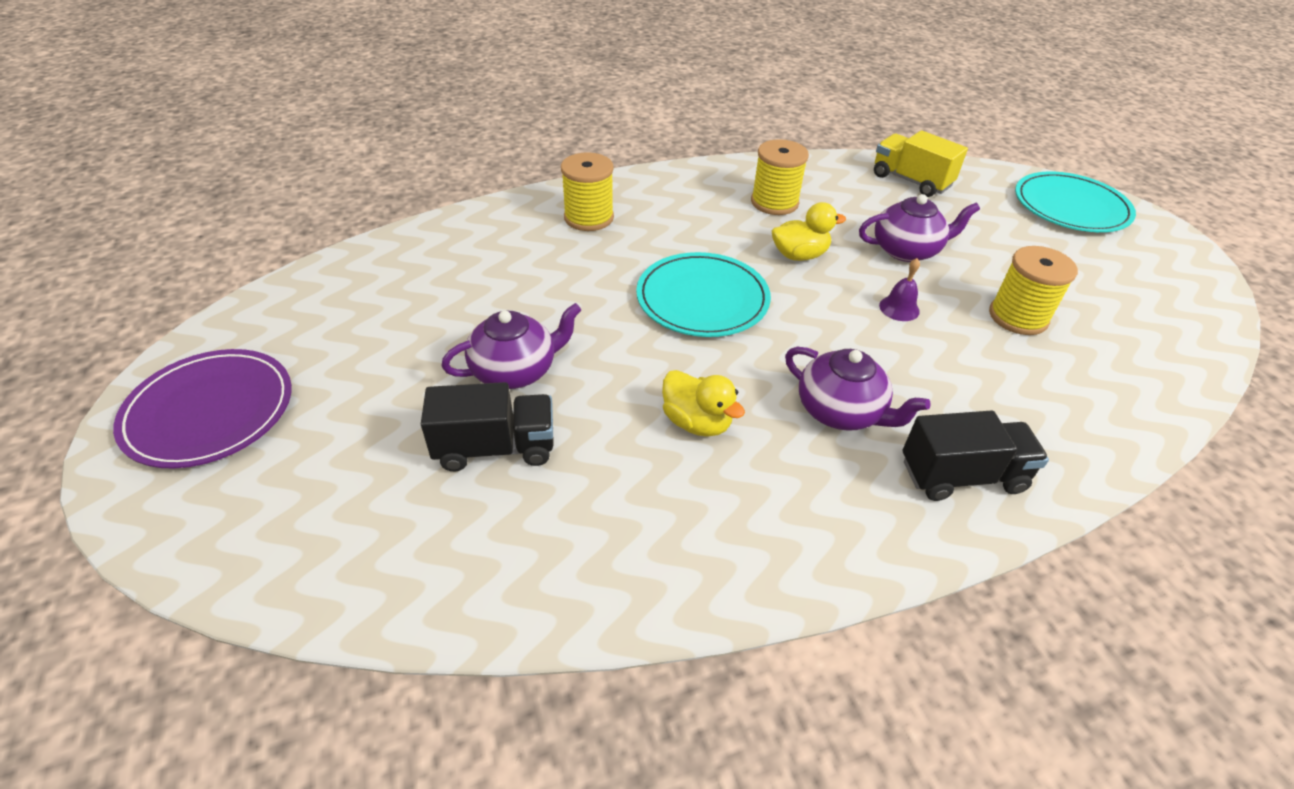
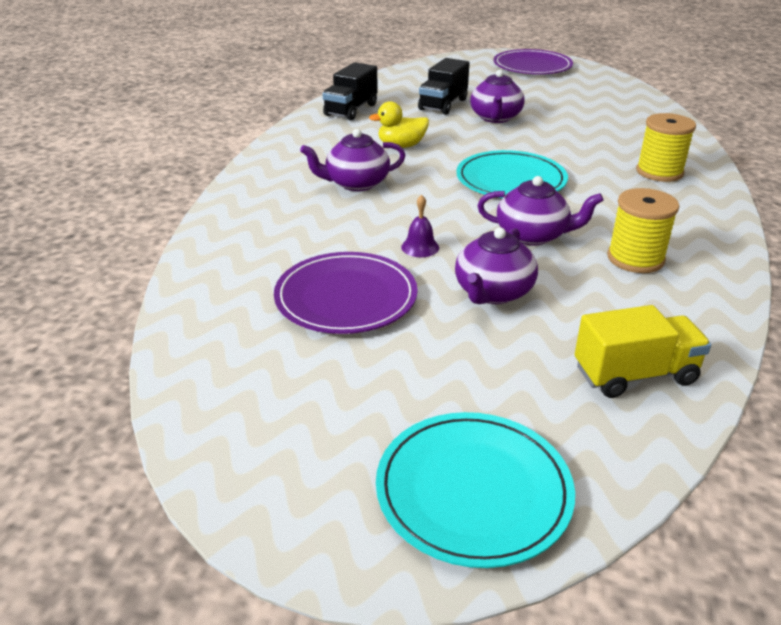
camera: 125 degrees right, 10 degrees down
(799, 255) = (533, 235): yellow duck -> purple teapot
(962, 475) = (267, 196): black truck -> black truck (351, 110)
(1018, 317) = (346, 297): yellow spool -> purple plate

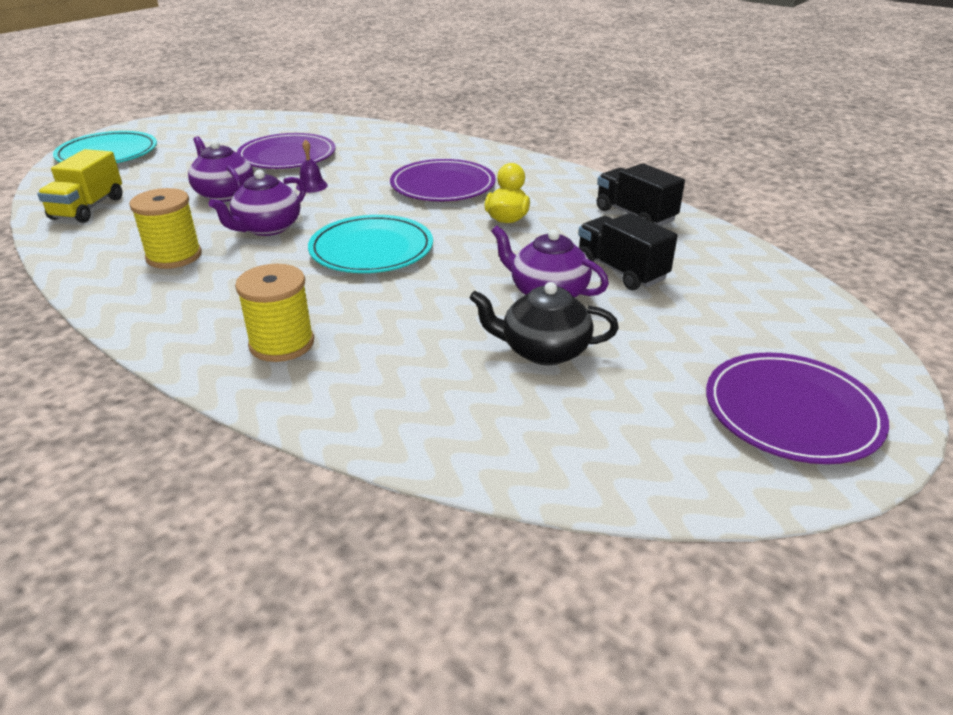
camera: 115 degrees right, 0 degrees up
(356, 183) = (443, 185): purple teapot -> purple plate
(557, 110) = (543, 350): none -> black teapot

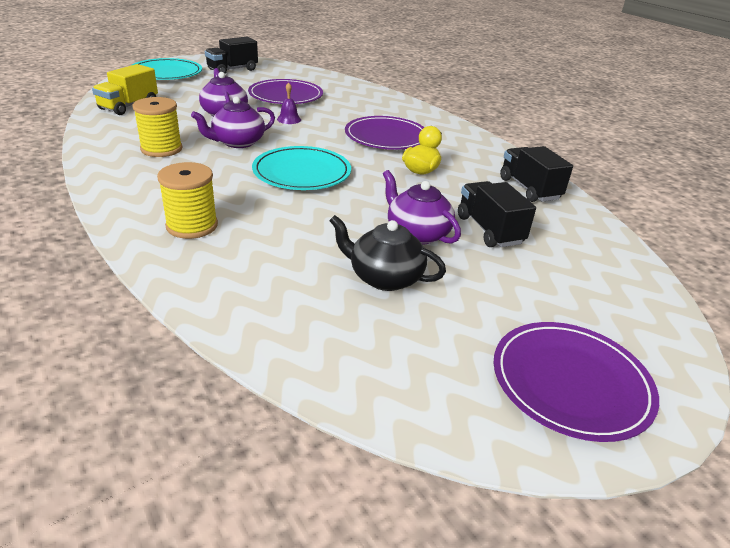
camera: 15 degrees right, 0 degrees up
(195, 134) = (232, 70): none -> black truck

